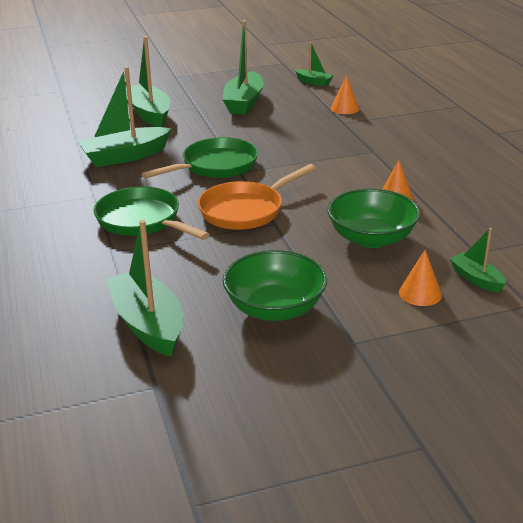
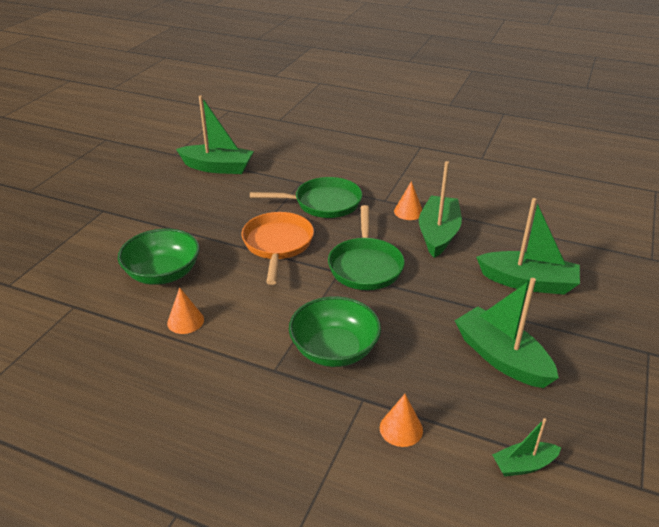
camera: 130 degrees right, 5 degrees up
(275, 308) = (166, 203): green bowl -> green bowl (334, 350)
(420, 293) = (90, 254): orange cone -> orange cone (408, 212)
(476, 279) = (59, 284): green boat -> none

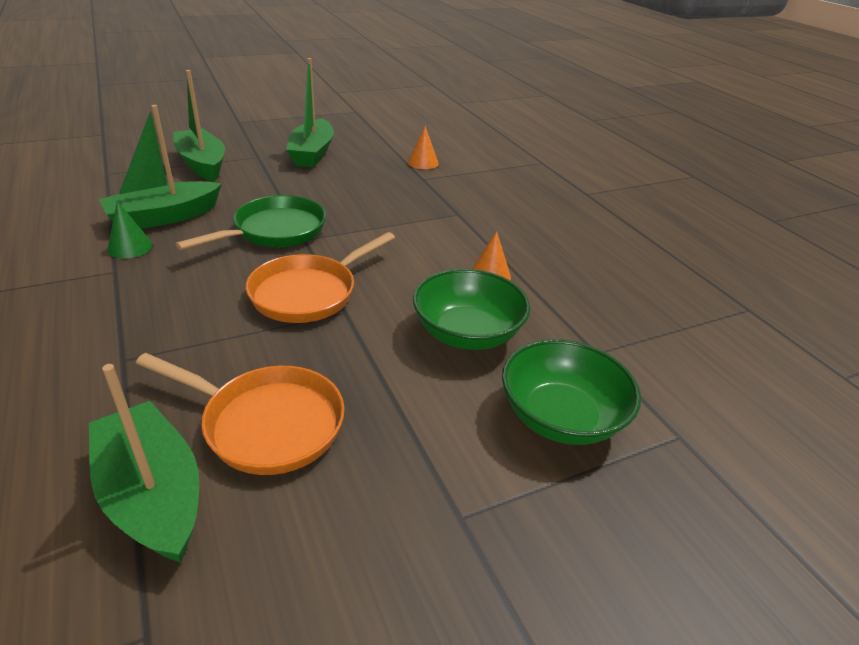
camera: 140 degrees left, 0 degrees up
(210, 196) = (266, 424): none -> orange pan
(323, 203) = (172, 309): green pan -> none
(334, 350) = (400, 202): green bowl -> green bowl (561, 417)
(408, 212) = (130, 247): orange cone -> green cone
(523, 465) = (388, 132): green boat -> none

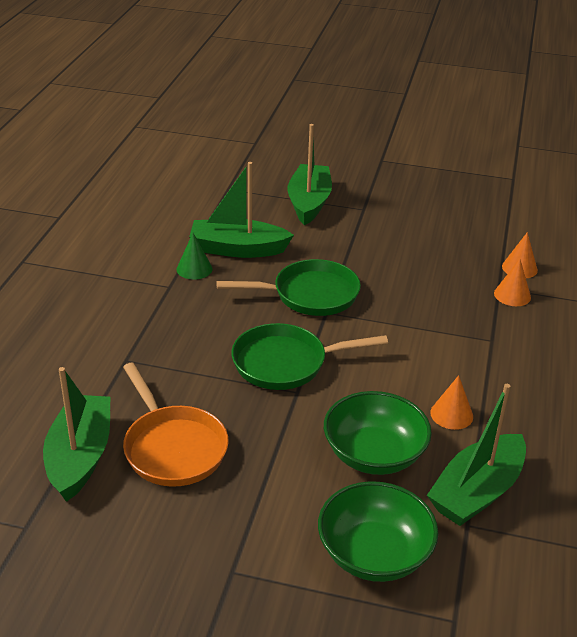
camera: 40 degrees right, 0 degrees up
(308, 293) = (285, 363): orange pan -> green pan
(312, 153) = (417, 221): green boat -> green boat (477, 492)
(438, 180) = (512, 295): none -> orange cone

